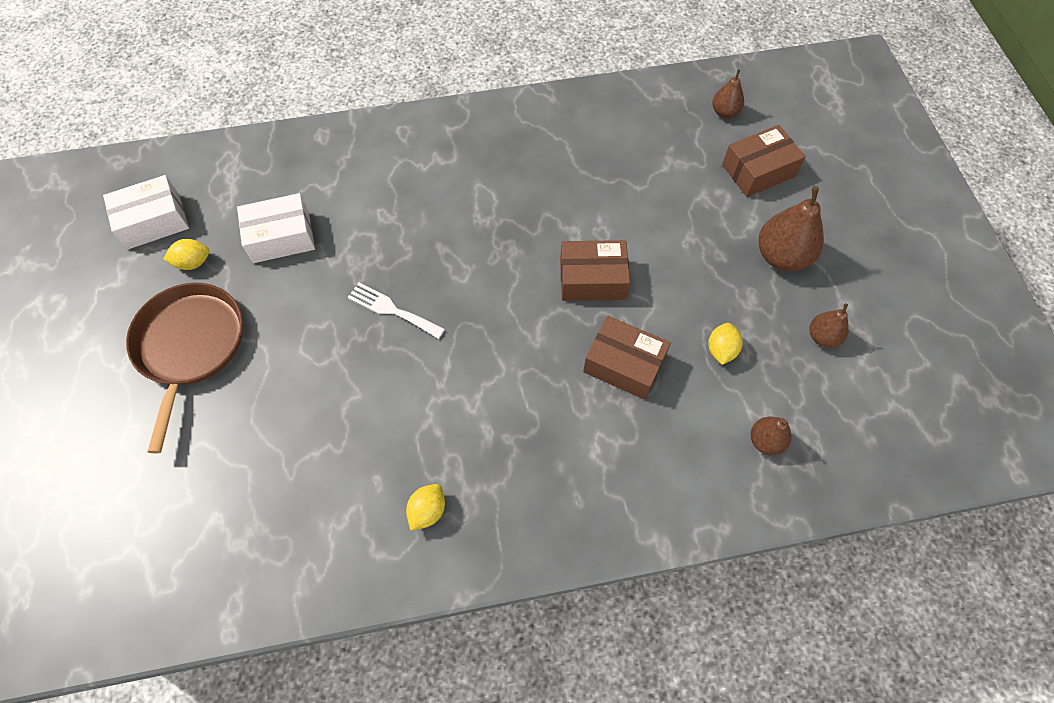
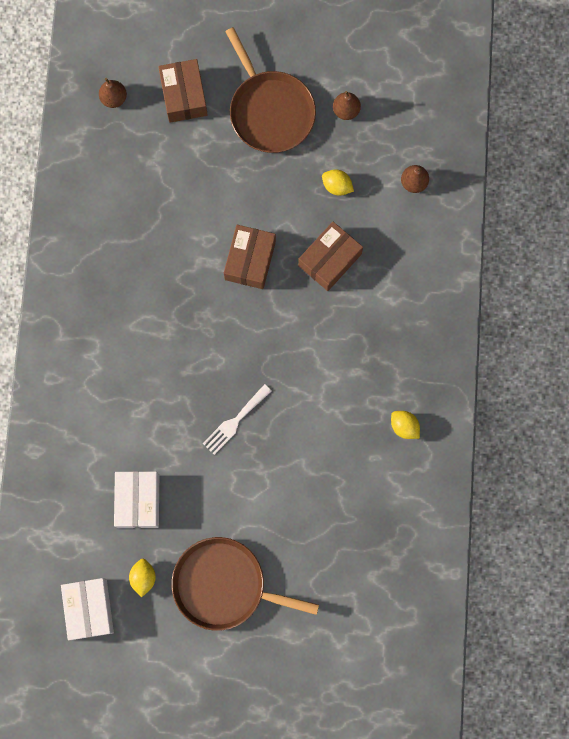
camera: 75 degrees left, 15 degrees up
(781, 256) = (270, 111): brown pear -> brown pan

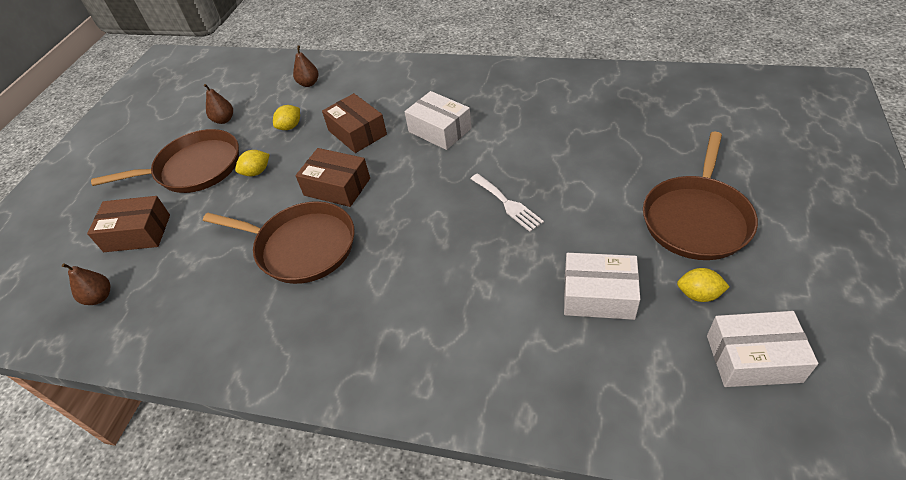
camera: 75 degrees left, 30 degrees down
(176, 249) = (301, 246): none -> brown pan
(336, 344) = (439, 130): none -> white box
(404, 426) = (525, 92): yellow lemon -> yellow lemon (256, 172)

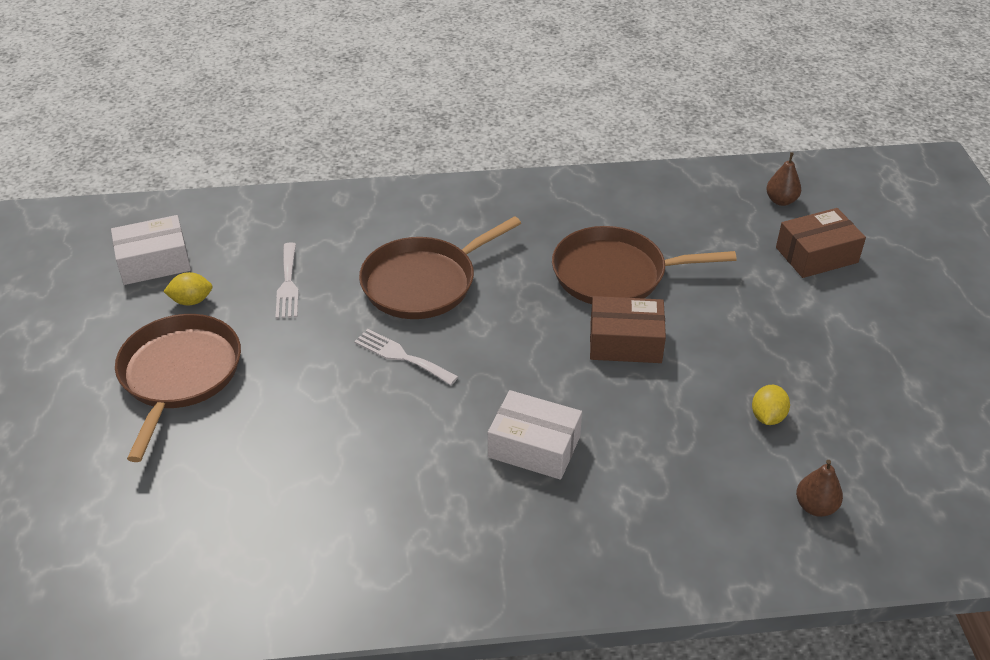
camera: 155 degrees right, 5 degrees down
(194, 168) = (840, 334): brown pan -> brown pan (424, 282)
(224, 120) = (885, 412): brown pear -> none
(256, 172) = (749, 343): yellow lemon -> none
(357, 132) = (656, 423): brown box -> none
(598, 295) = (288, 284): white box -> white fork

